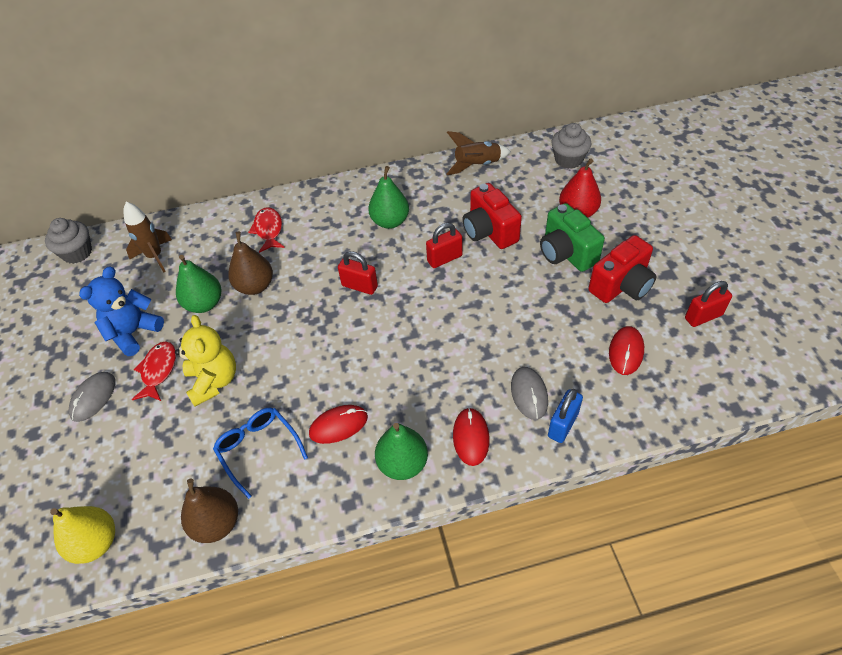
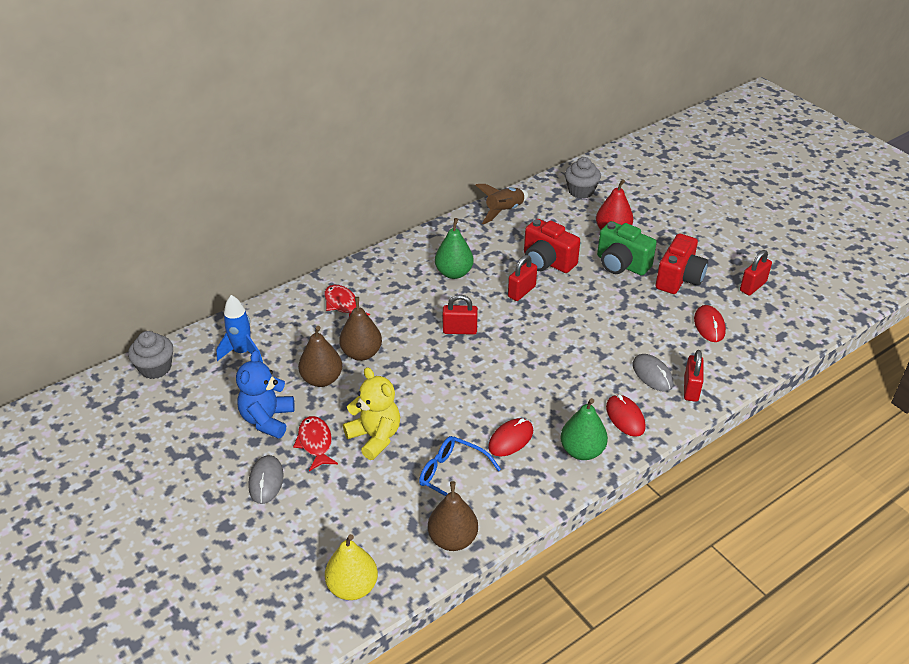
camera: 25 degrees left, 10 degrees down
(155, 256) = (242, 352): brown rocket -> blue rocket
(204, 304) = (322, 379): green pear -> brown pear
(563, 425) = (691, 389): blue padlock -> red padlock

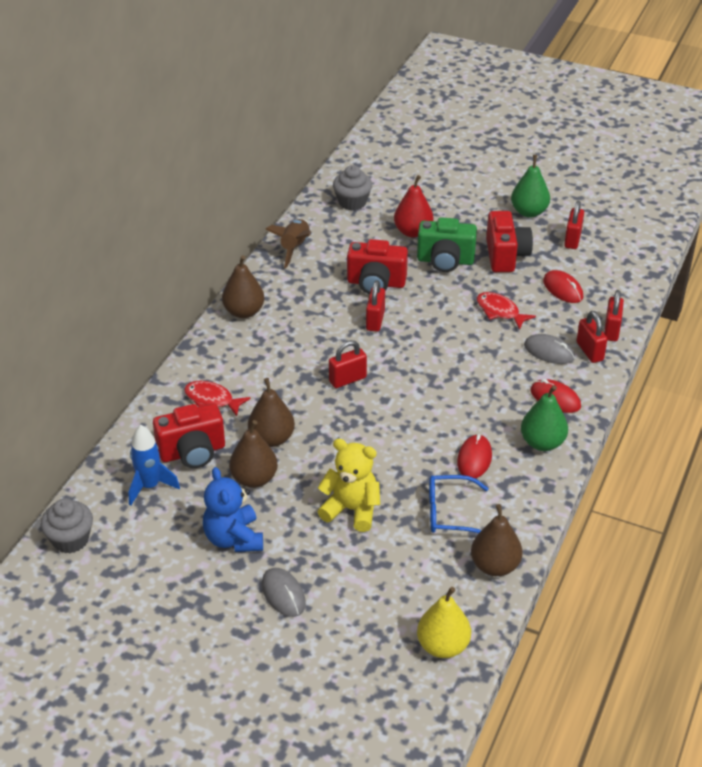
camera: 30 degrees left, 0 degrees up
(294, 339) = (192, 452): none -> red camera
(315, 443) = (300, 539): red fish -> red fish (500, 311)
(423, 246) = (244, 312): none -> brown pear
(454, 273) = (296, 327): green pear -> green pear (529, 212)
(727, 378) = (611, 330): none -> red padlock

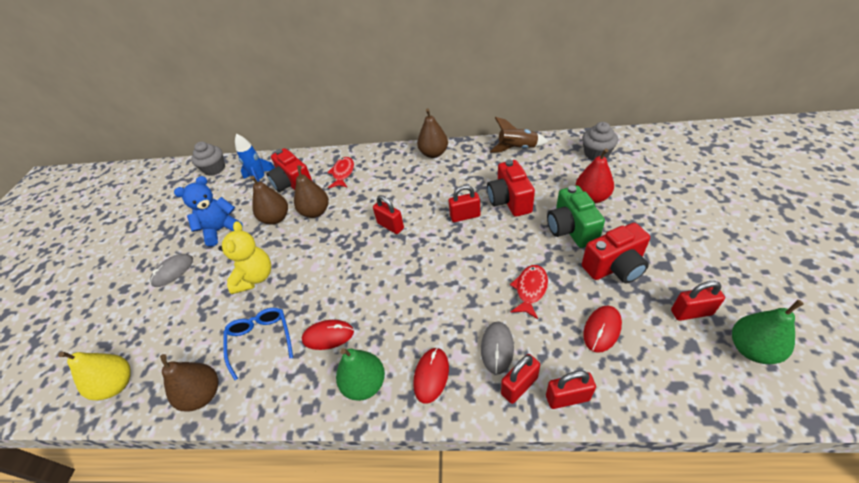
camera: 75 degrees right, 5 degrees up
(529, 212) = (699, 262): green pear -> green pear (752, 349)

